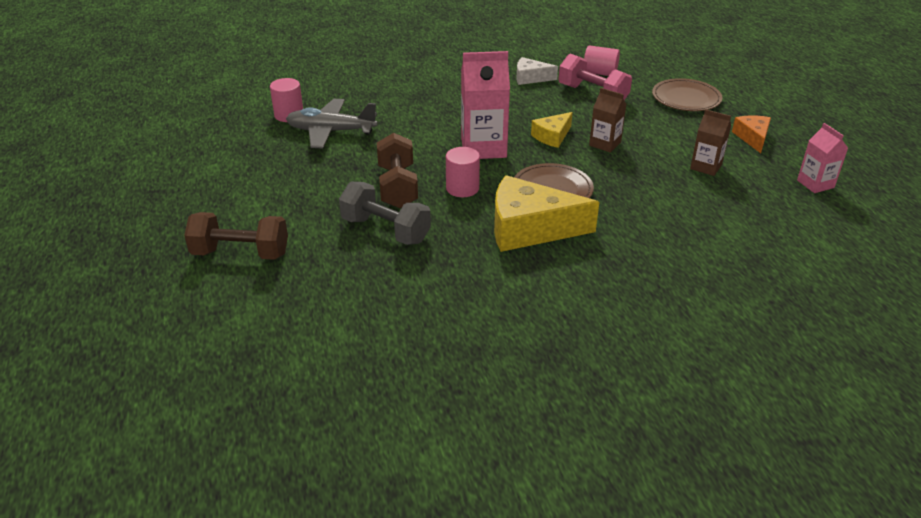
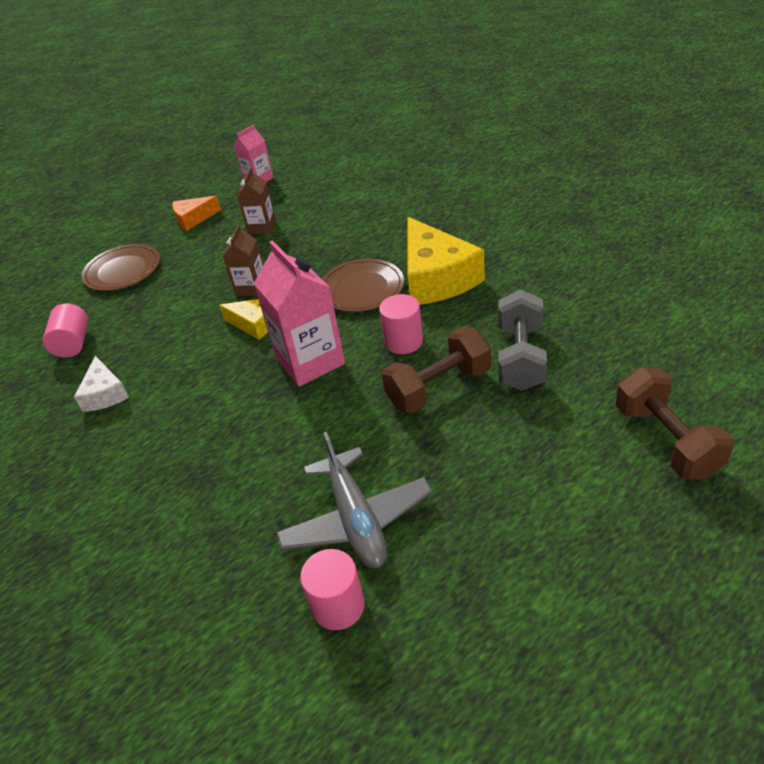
camera: 110 degrees left, 5 degrees up
(592, 94) = (136, 330): pink dumbbell -> none

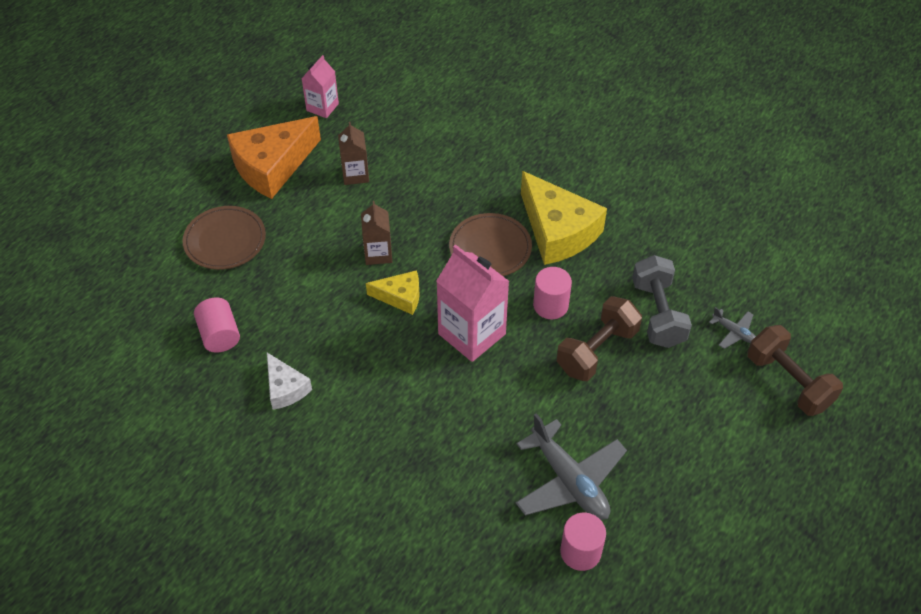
camera: 20 degrees left, 10 degrees up
(193, 219) = (272, 166): orange cheese -> orange cheese, size x1.89
(607, 382) = (734, 332): none -> grey plane

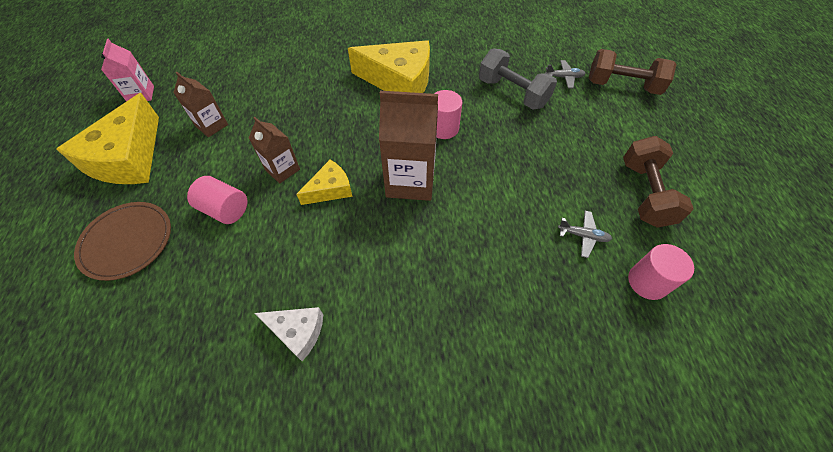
camera: 40 degrees left, 5 degrees up
(220, 335) = (189, 329): pink cylinder -> pink cylinder (225, 209)
(272, 166) = (128, 158): orange cheese -> yellow cheese
(472, 334) = (410, 181): pink carton -> brown carton
(490, 248) = (365, 117): brown plate -> none
(569, 480) = (583, 236): grey plane -> grey plane, size x0.47
(597, 351) = (503, 137): brown dumbbell -> brown dumbbell (645, 193)

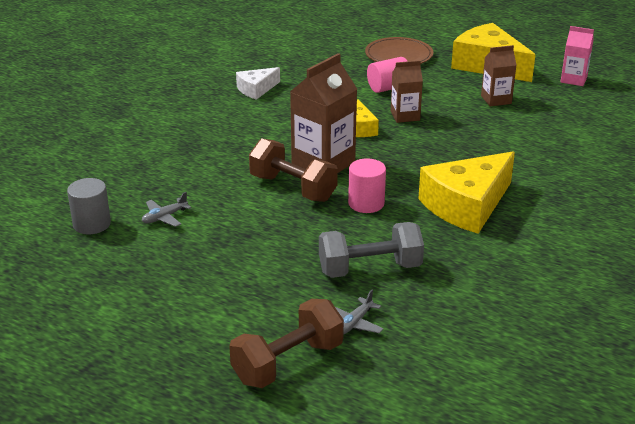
camera: 125 degrees right, 25 degrees down
(645, 193) = (149, 275): brown dumbbell -> brown dumbbell (293, 188)
(647, 282) = (92, 224): pink cylinder -> grey cylinder

